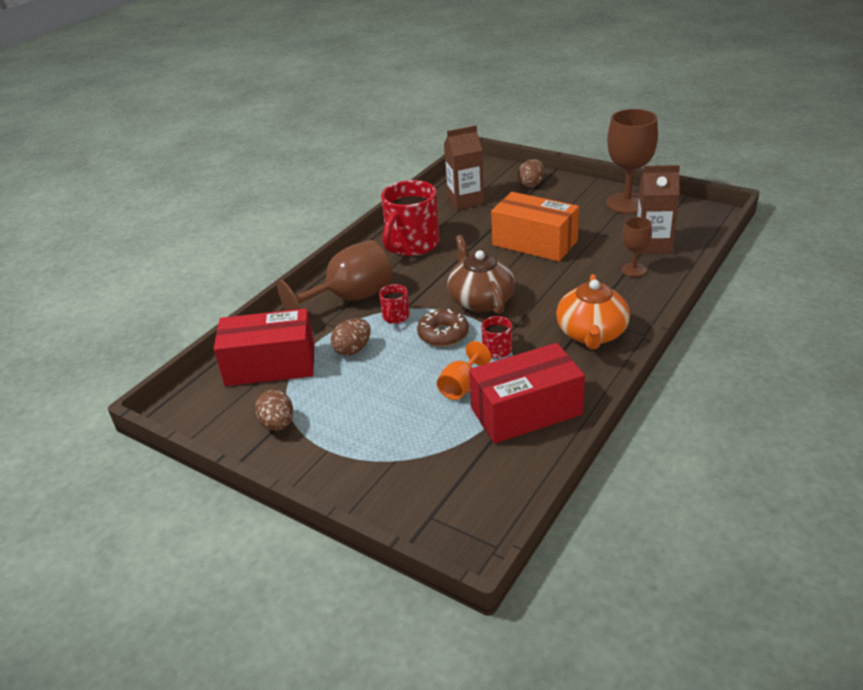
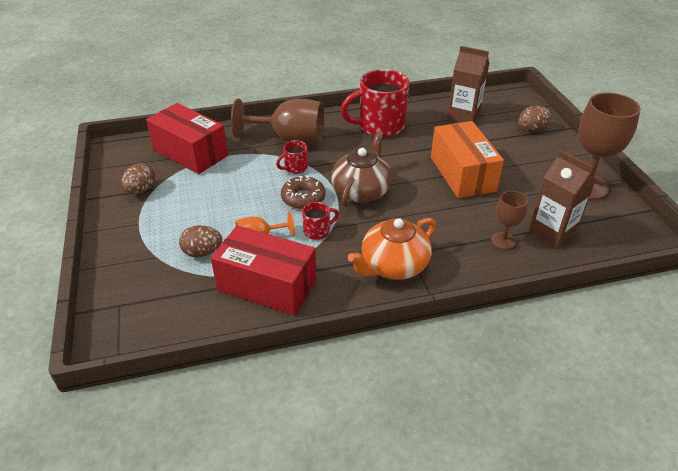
camera: 40 degrees right, 5 degrees up
(353, 350) = (241, 173): brown egg -> brown egg (202, 252)

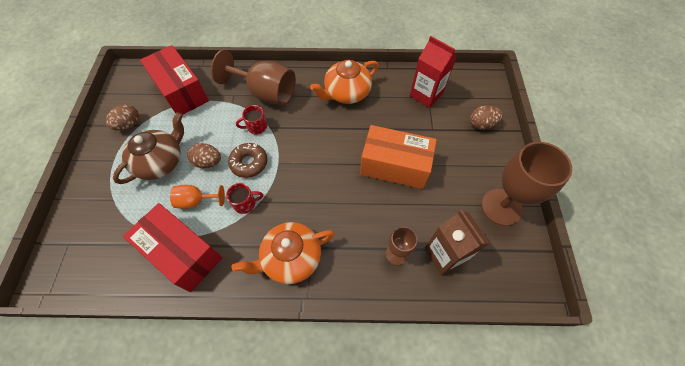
camera: 15 degrees right, 20 degrees up
(202, 252) = (148, 204): brown egg -> brown egg (208, 162)
(361, 191) = (300, 166): brown teapot -> brown teapot (161, 162)
(379, 126) = (346, 93): red mug -> orange teapot
(462, 174) = (394, 166): orange box -> orange box turned 75 degrees counterclockwise
(463, 115) = (426, 94): brown carton -> red carton

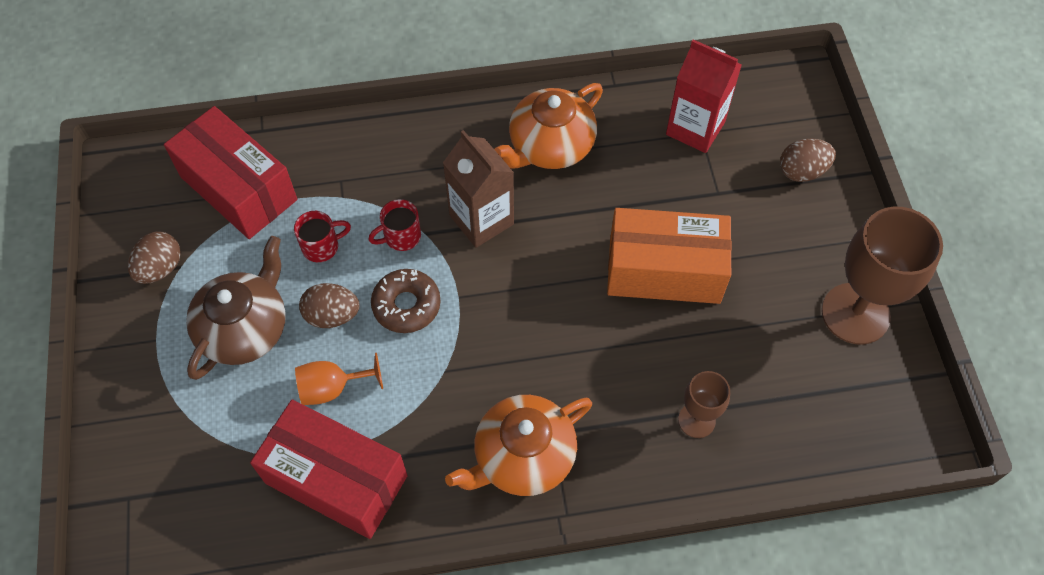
camera: 10 degrees left, 0 degrees up
(245, 203) = (420, 378): red mug -> red mug (322, 246)
(265, 93) = (400, 168): brown goblet -> none
(445, 254) = (775, 408): brown carton -> brown carton (481, 220)

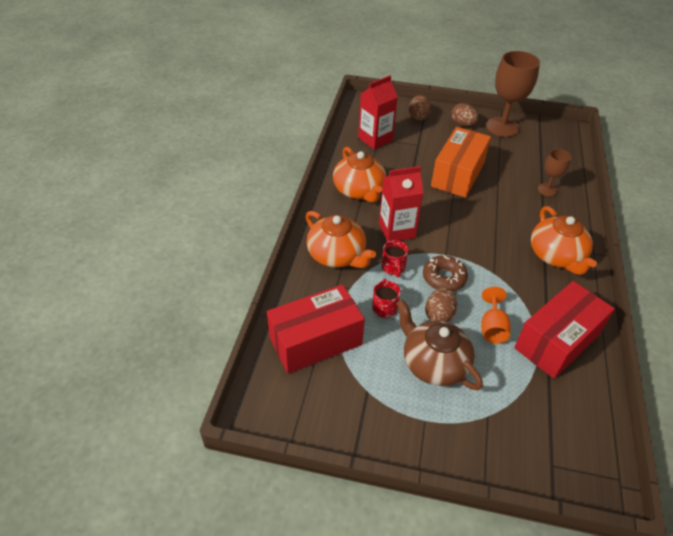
camera: 70 degrees left, 15 degrees down
(160, 268) = (364, 404): brown egg -> brown egg (462, 124)
(397, 163) = (337, 255): none -> orange teapot
(481, 220) = (396, 230): brown carton -> red carton

